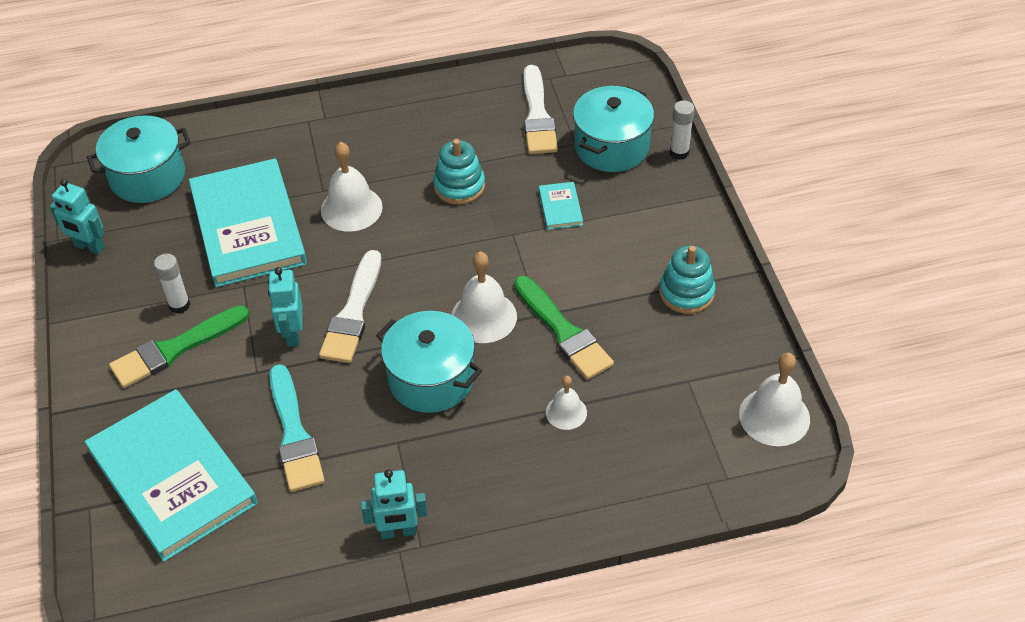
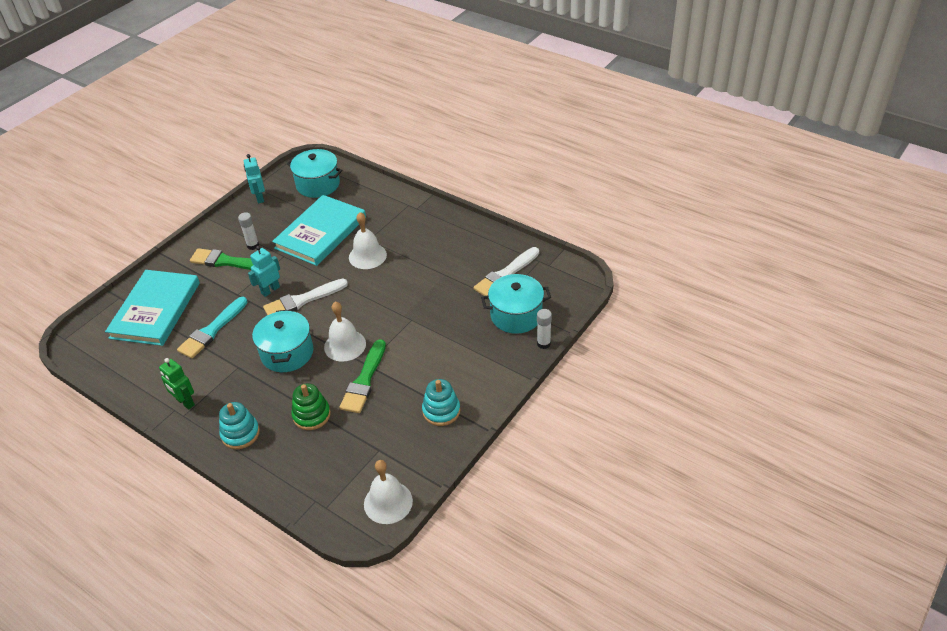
camera: 50 degrees right, 5 degrees down
(398, 532) = (185, 402): turquoise robot -> green robot
(459, 186) = (423, 280): turquoise stacking toy -> turquoise stacking toy (240, 434)
(560, 207) = (449, 325): turquoise book -> none
(566, 412) = (311, 415): white bell -> green stacking toy

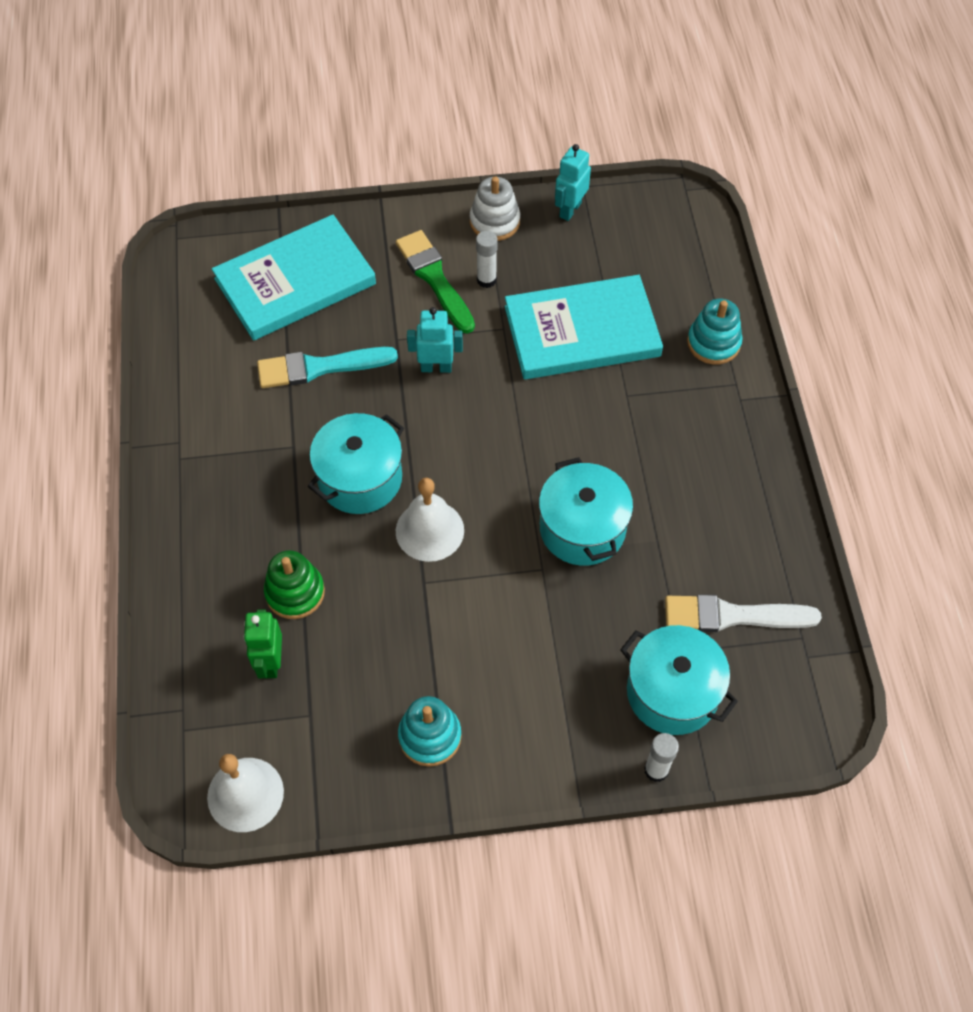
camera: 45 degrees right, 15 degrees up
(185, 402) = (198, 442): green robot -> green robot (270, 662)
(229, 224) = (494, 222): none -> white stacking toy
(240, 434) = (205, 541): turquoise stacking toy -> turquoise stacking toy (713, 343)
(302, 300) = (454, 417): white brush -> none
(318, 184) = (660, 249): turquoise pot -> turquoise pot (582, 528)
(364, 380) = (397, 603): green brush -> none
(367, 256) = (597, 420): white bell -> none

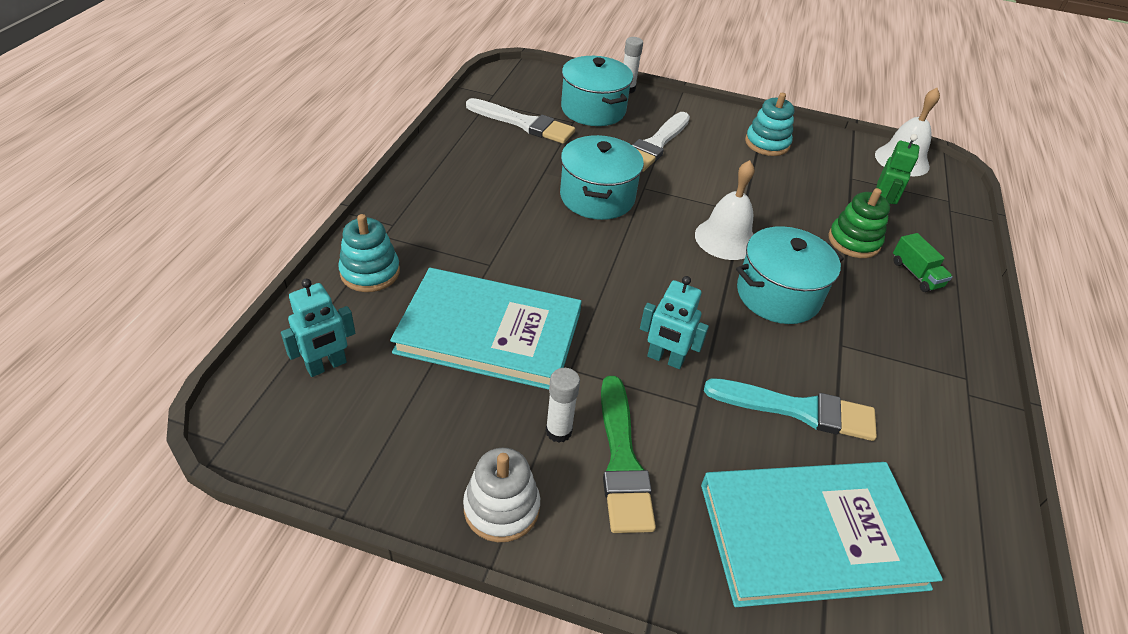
camera: 160 degrees left, 15 degrees down
(225, 572) = (916, 274): none -> green truck
(563, 657) = (656, 144): none -> white brush
(570, 210) = (391, 481): turquoise robot -> turquoise robot (327, 366)

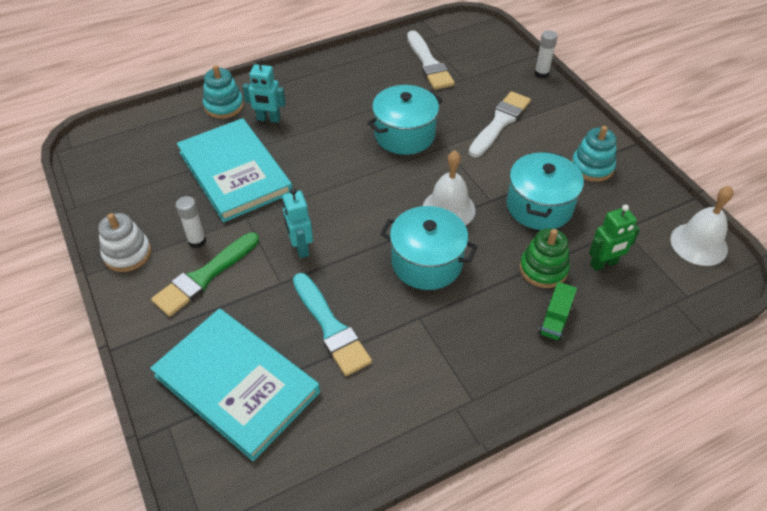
camera: 50 degrees right, 5 degrees up
(327, 366) = (147, 140): turquoise robot -> turquoise robot (268, 119)
(593, 109) = (491, 77): turquoise pot -> turquoise pot (539, 206)
(656, 144) = (500, 123): white brush -> white brush turned 135 degrees clockwise

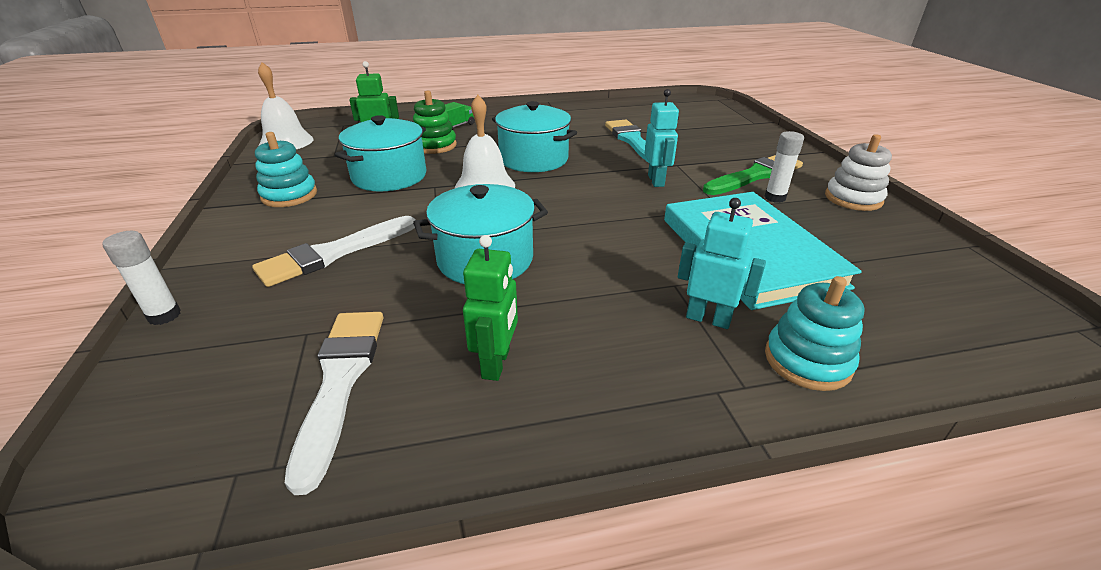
camera: 165 degrees left, 15 degrees down
(236, 384) = (708, 130): turquoise book -> none
(367, 81) = (496, 363): none -> green robot

